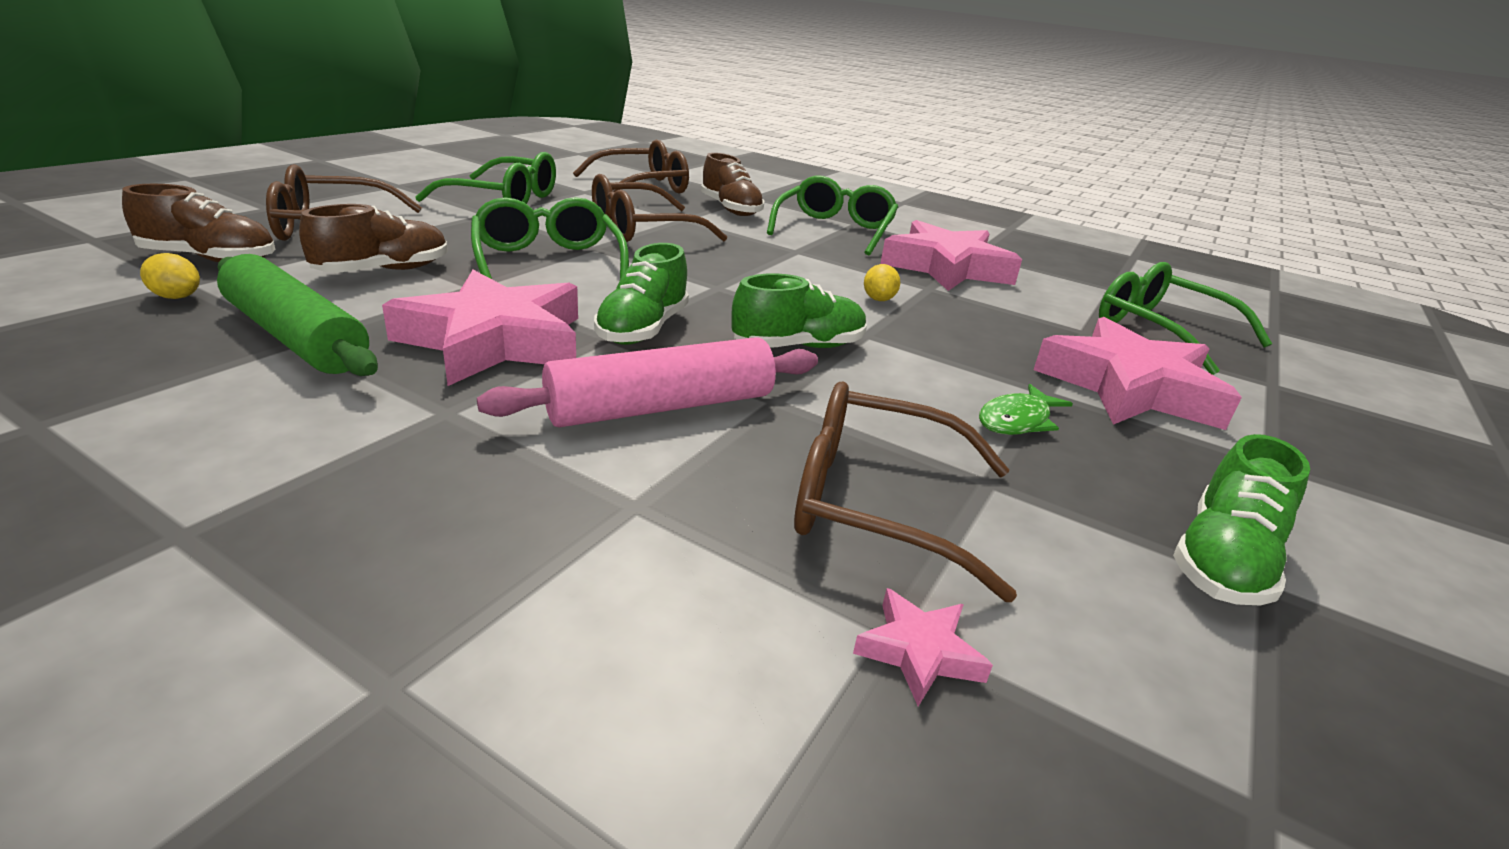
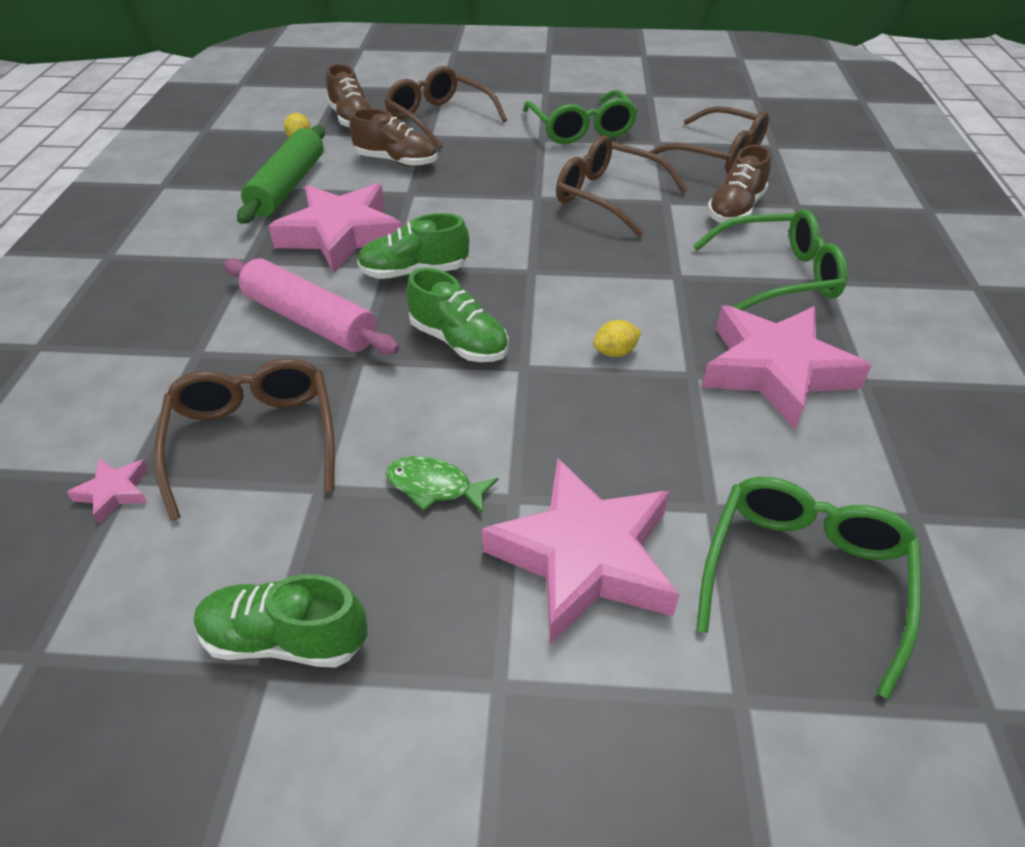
camera: 65 degrees right, 15 degrees up
(548, 262) = (483, 196): green glasses -> none

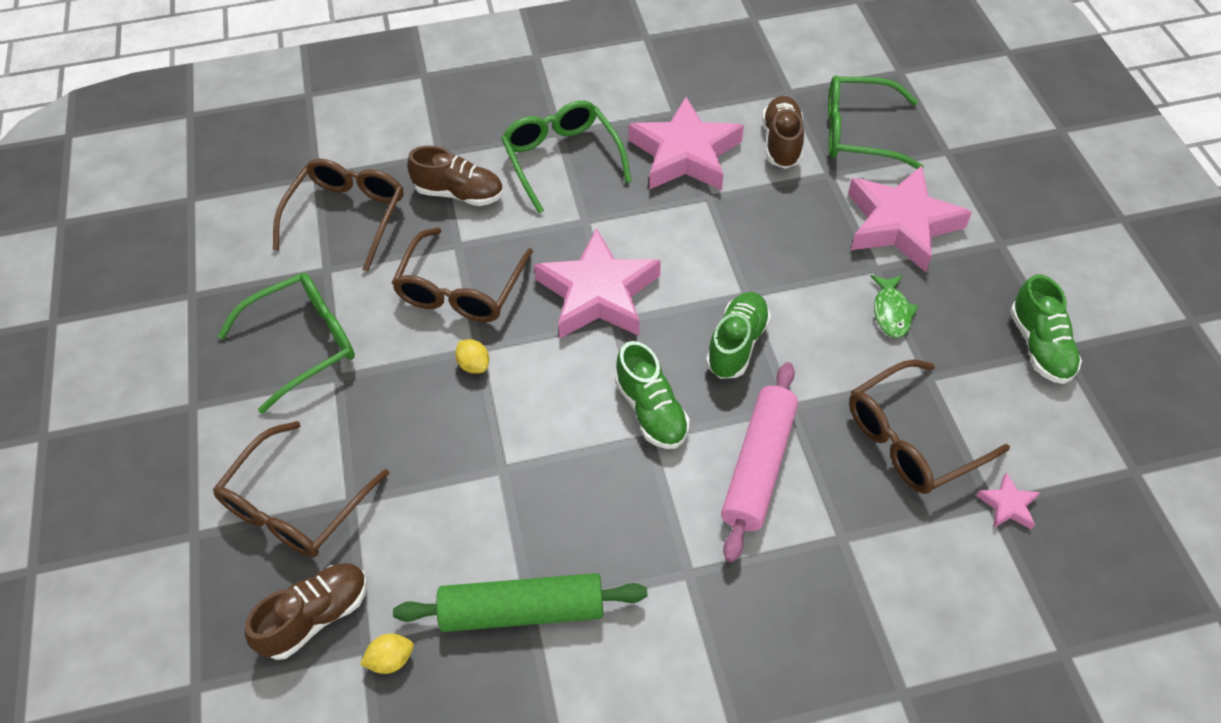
camera: 105 degrees left, 10 degrees up
(341, 235) = (610, 502): pink star -> pink star (598, 293)
(396, 161) = (429, 511): brown shoe -> brown shoe (781, 142)
(615, 352) = (704, 243): yellow lemon -> yellow lemon (474, 365)

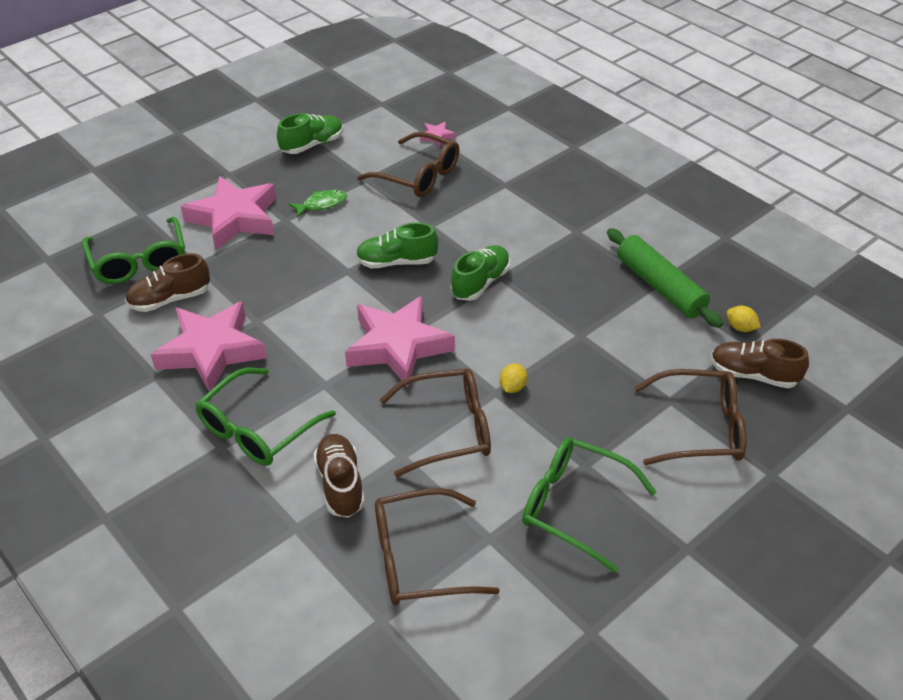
camera: 120 degrees left, 10 degrees down
(758, 466) = (484, 226): pink rolling pin -> none

